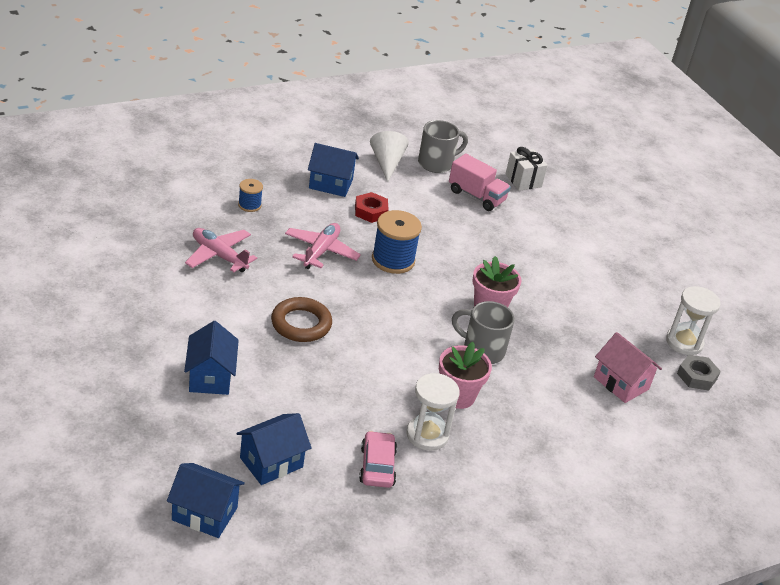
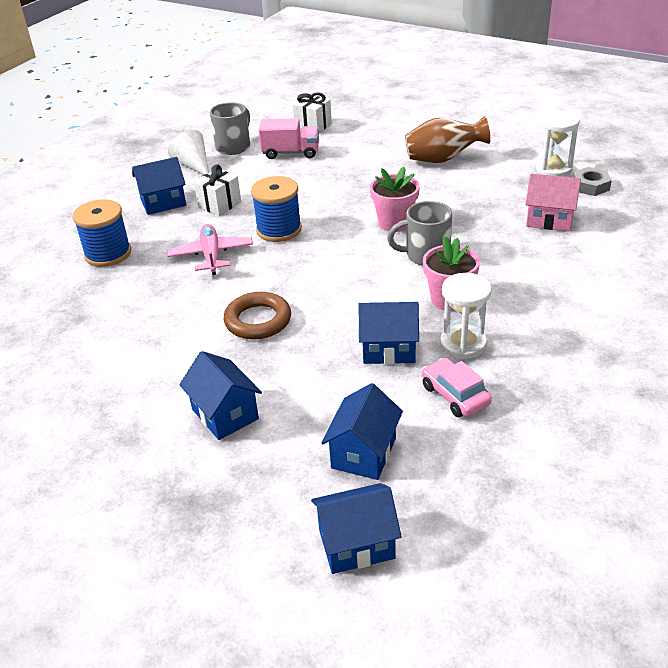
camera: 25 degrees left, 0 degrees up
(219, 256) = (122, 308): pink plane -> none
(249, 205) = (108, 254): blue spool -> blue spool, size x1.83
(369, 404) = (389, 349): none -> blue house
(371, 211) = (220, 205): red nut -> white gift
(598, 276) = (443, 159): none -> brown vase

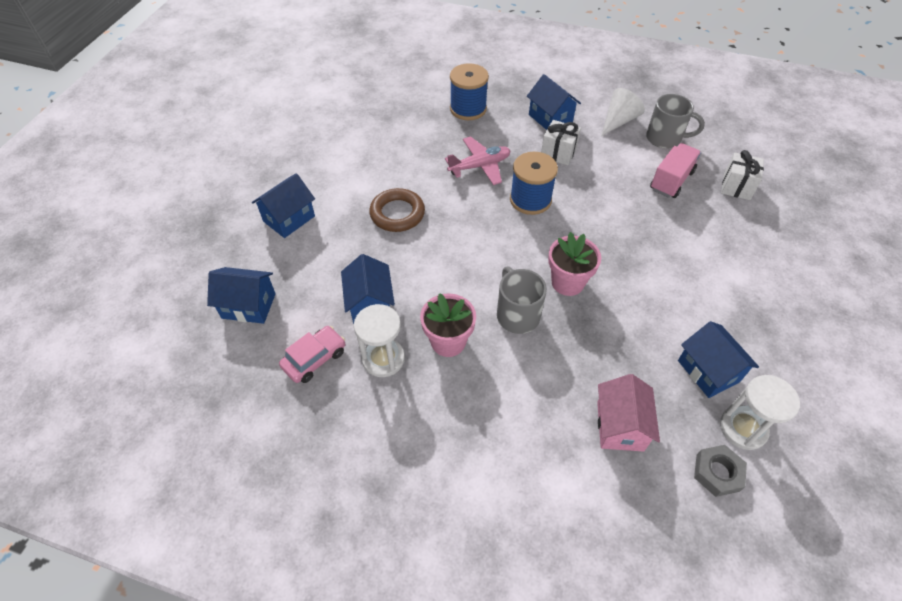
camera: 75 degrees right, 15 degrees up
(291, 153) = (671, 181): pink truck -> pink truck turned 135 degrees counterclockwise
(356, 544) = (163, 315): blue house -> blue house (708, 371)
(443, 159) = (716, 309): brown vase -> none

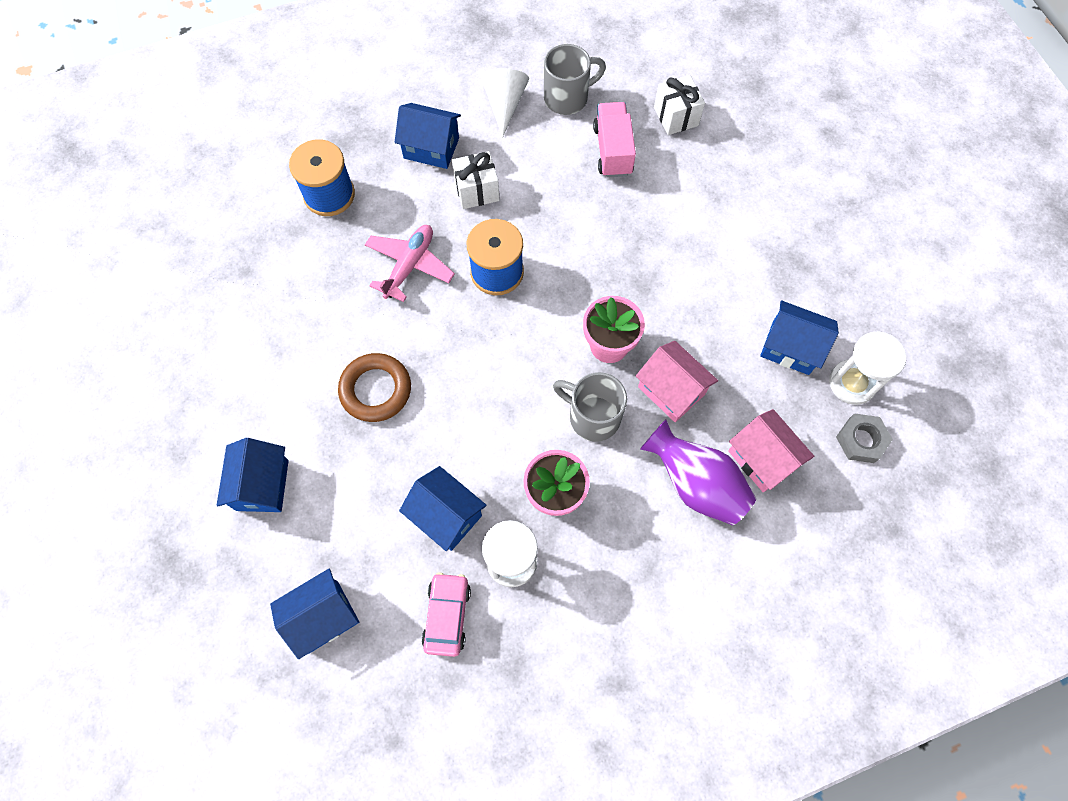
camera: 40 degrees left, 15 degrees up
(553, 405) = (695, 484): none -> purple vase
(588, 337) = (671, 390): none -> pink house

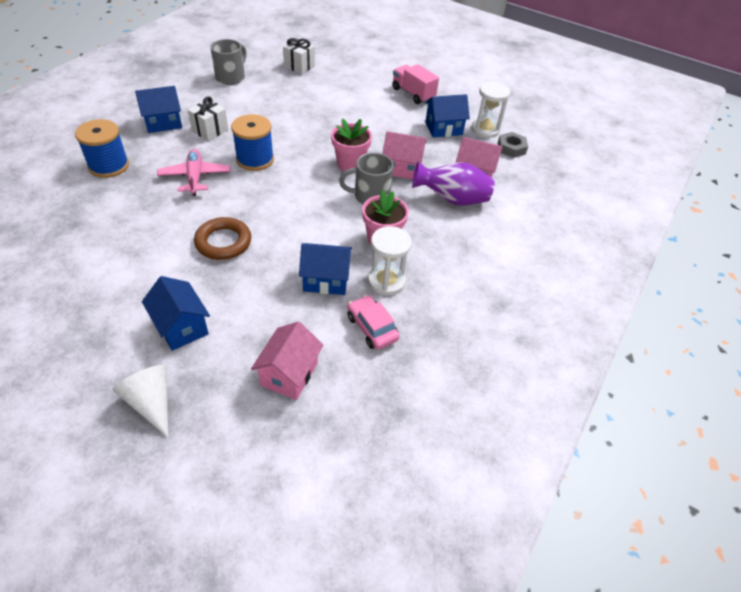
camera: 40 degrees left, 20 degrees down
(323, 617) = (289, 374): blue house -> pink house
(504, 104) = (195, 91): white cone -> white cone (151, 402)
(612, 150) = (277, 89): pink truck -> pink truck (413, 94)

